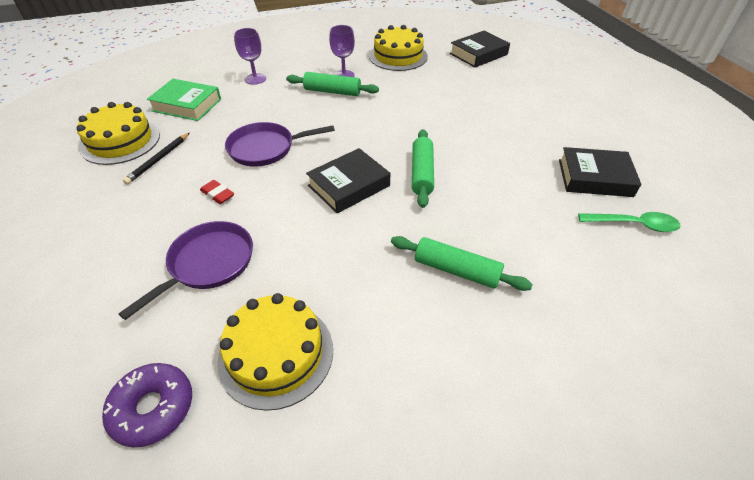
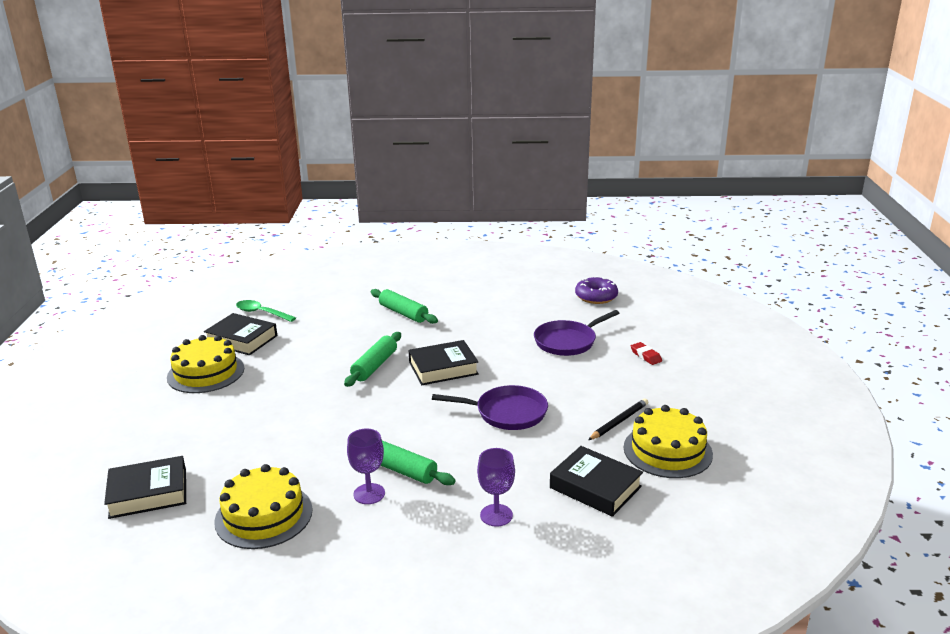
camera: 160 degrees left, 20 degrees down
(187, 105) = (595, 487): green book -> black book
(218, 194) = (559, 381): red eraser -> red eraser (646, 356)
(276, 354) = (530, 302): yellow cake -> yellow cake (206, 373)

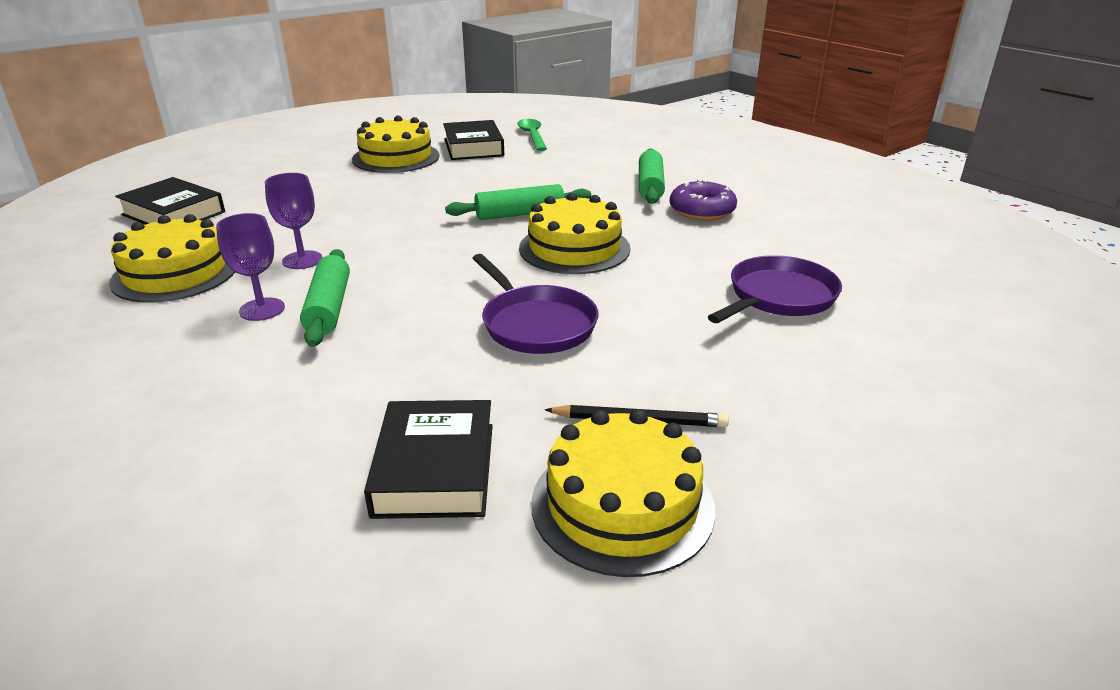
camera: 50 degrees right, 5 degrees up
(443, 368) = (574, 248): black book -> yellow cake
(496, 515) = (287, 410): purple goblet -> purple goblet (302, 260)
(567, 341) = (778, 297): purple pan -> purple pan turned 120 degrees clockwise
(596, 296) = (935, 271): purple donut -> purple donut (702, 211)
(646, 356) = (861, 372): red eraser -> none

